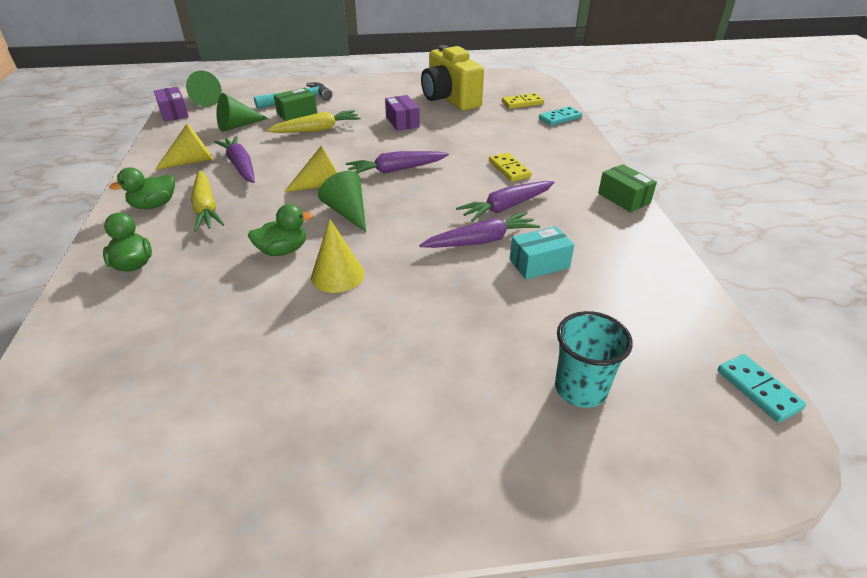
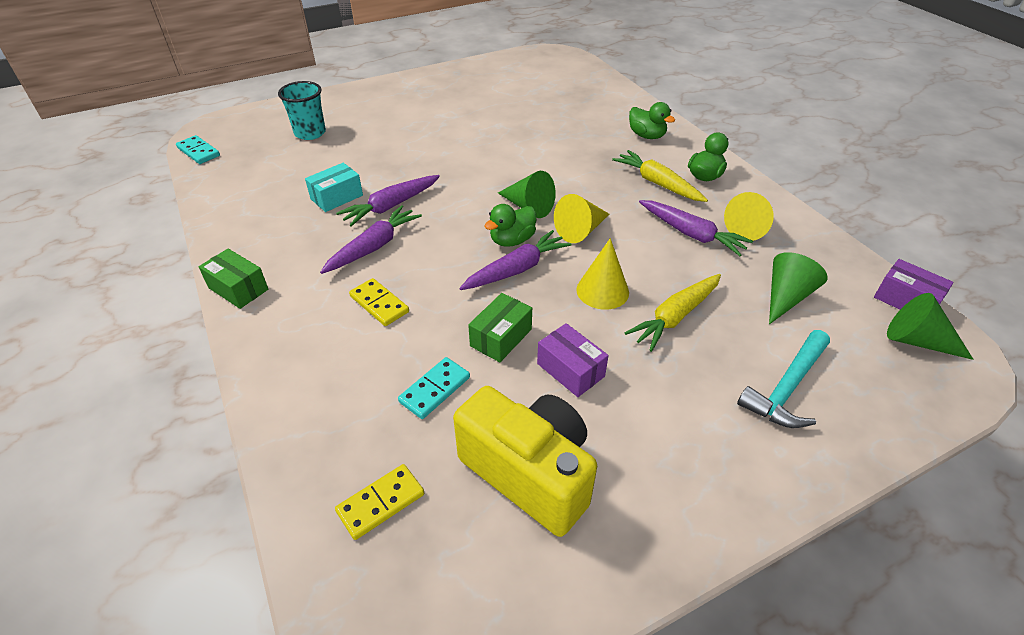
camera: 160 degrees right, 5 degrees up
(283, 250) = (551, 165): green duck -> green duck (512, 240)
(297, 113) = (744, 348): green box -> green box (501, 337)
(337, 275) = (494, 158): yellow cone -> yellow cone (602, 291)
(560, 118) = (304, 461): turquoise domino -> turquoise domino (434, 389)

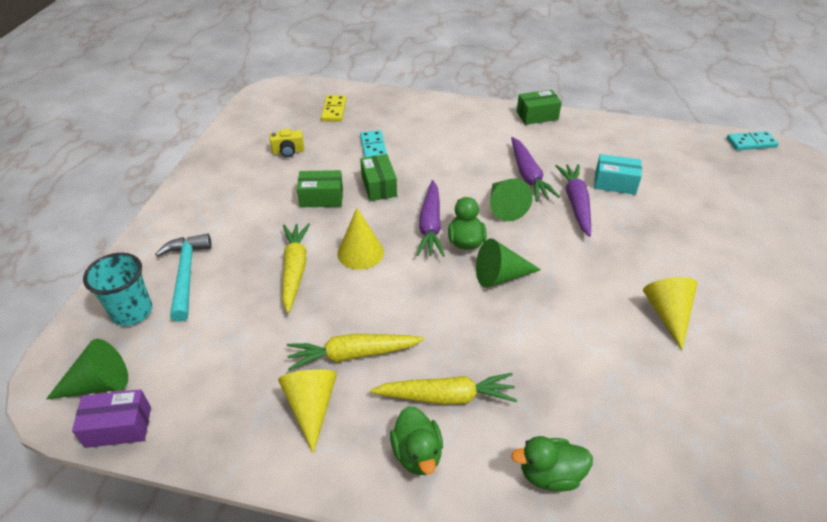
camera: 130 degrees right, 0 degrees up
(310, 133) = (751, 207): turquoise cup -> turquoise cup (132, 312)
(337, 197) = (615, 183): turquoise box -> turquoise box turned 75 degrees counterclockwise
(379, 304) = (464, 156): yellow domino -> none
(529, 473) = (288, 151): yellow camera -> yellow camera, size x0.41
(570, 370) = (321, 198): purple box -> green box
(581, 230) = (436, 287): yellow cone -> yellow cone (667, 314)
(691, 234) = (352, 355): purple carrot -> yellow carrot
(786, 297) = (227, 348): green cone -> green cone (504, 207)

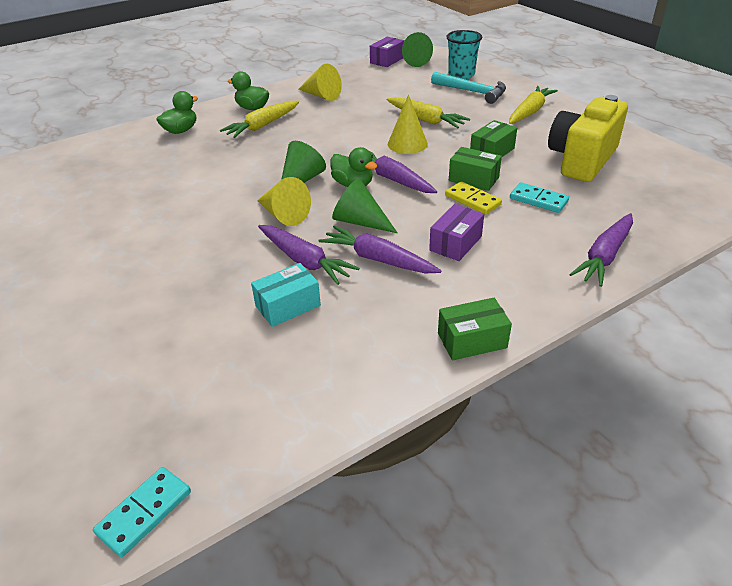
camera: 135 degrees right, 5 degrees down
(288, 151) = (581, 160): yellow camera -> yellow camera, size x2.46
(334, 110) = (641, 207): yellow domino -> yellow domino (472, 200)
(352, 355) = (332, 114): yellow carrot -> yellow carrot (530, 112)
(409, 105) = (604, 256): none -> purple carrot
(469, 156) = (455, 243): none -> purple box
(537, 116) = (472, 340): green box -> green box turned 45 degrees clockwise
(667, 314) = (157, 223): yellow cone -> yellow cone (284, 215)

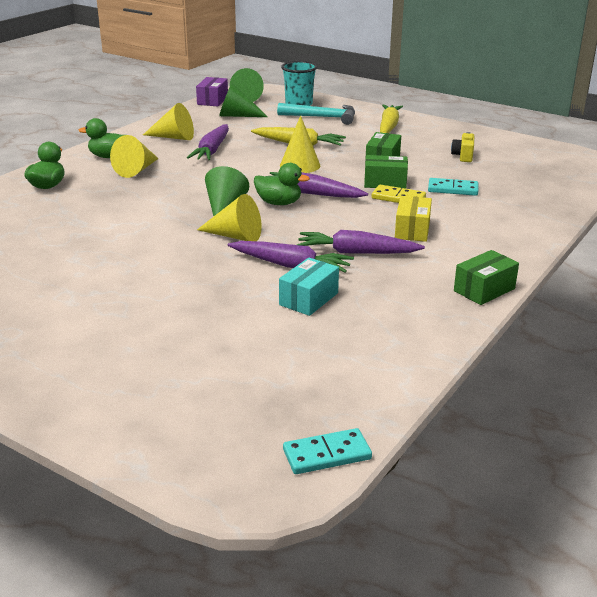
camera: 25 degrees left, 10 degrees down
(144, 512) = (327, 454): turquoise domino -> turquoise domino turned 60 degrees clockwise
(262, 126) = (136, 170): yellow carrot -> yellow cone
(360, 222) = (313, 229): green cone -> green cone (237, 115)
(455, 243) = (412, 230): purple box -> yellow box
(581, 160) = (463, 156): yellow camera -> yellow camera, size x0.41
(604, 256) = (536, 218): purple carrot -> purple carrot (212, 150)

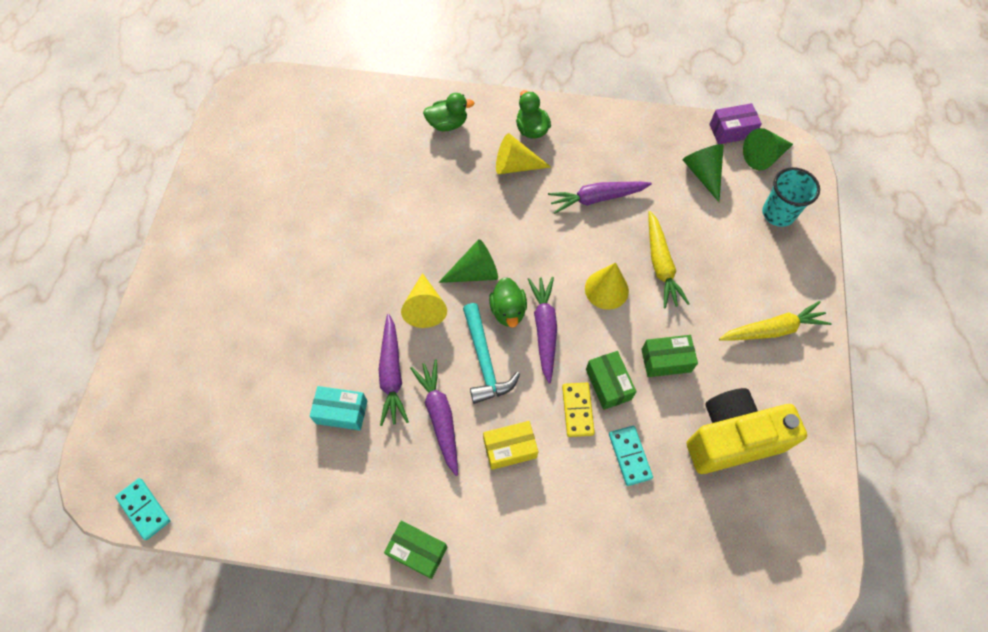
camera: 65 degrees right, 35 degrees up
(174, 137) = (608, 152): yellow cone -> none
(322, 117) = (754, 252): turquoise hammer -> turquoise hammer (484, 360)
(463, 156) = (731, 438): yellow camera -> yellow camera, size x2.46

